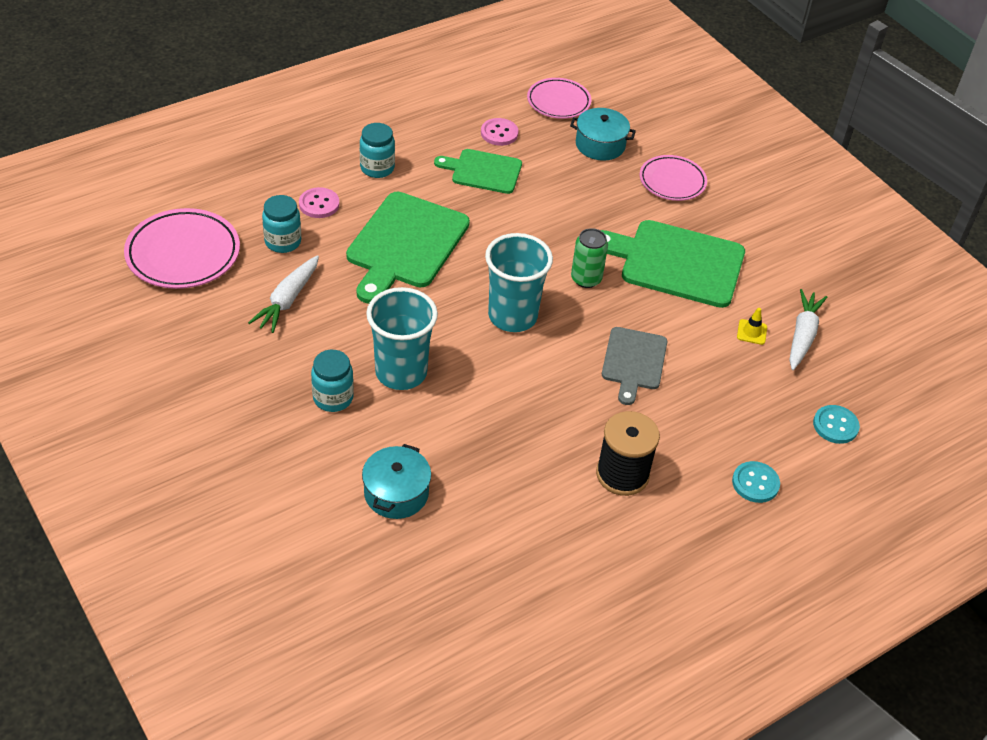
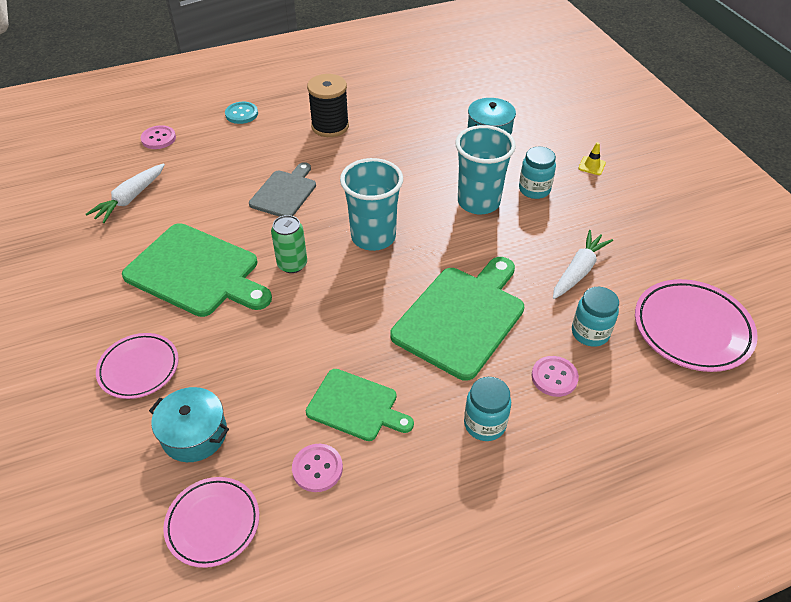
camera: 165 degrees left, 0 degrees up
(752, 332) = (171, 205): yellow traffic cone -> yellow traffic cone (591, 166)
(835, 425) = (158, 138): turquoise button -> pink button

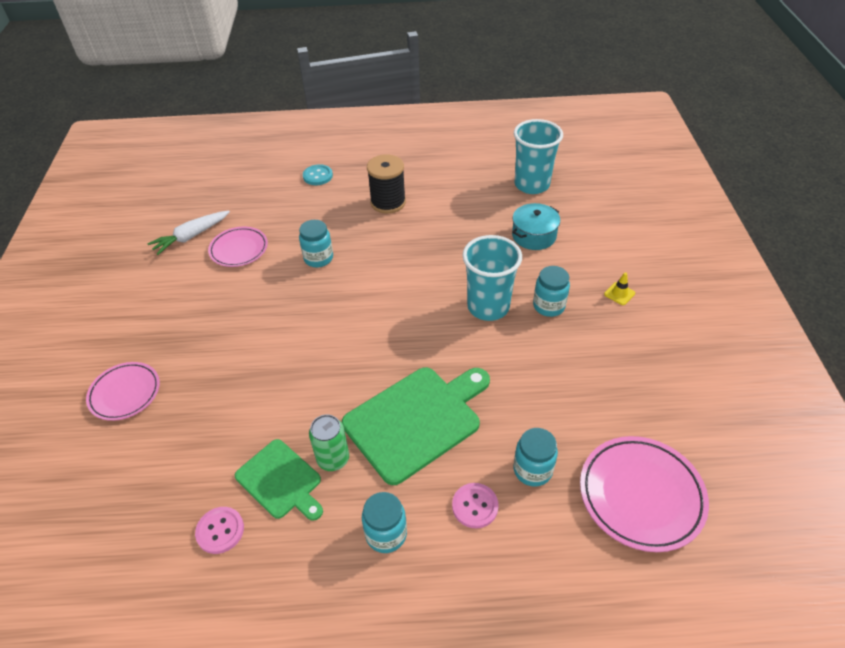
camera: 20 degrees right, 0 degrees up
(158, 138) = (239, 186): pink button -> none
(194, 434) = (138, 466): turquoise pot -> none
(196, 272) = (211, 316): green cutting board -> none
(213, 523) = (113, 554): pink plate -> pink plate (239, 249)
(284, 192) = (318, 258): grey cutting board -> turquoise jar
(292, 264) = (292, 329): green can -> green can (333, 459)
(373, 237) = (374, 319): turquoise cup -> turquoise cup (531, 185)
(578, 271) = (552, 401): white carrot -> none

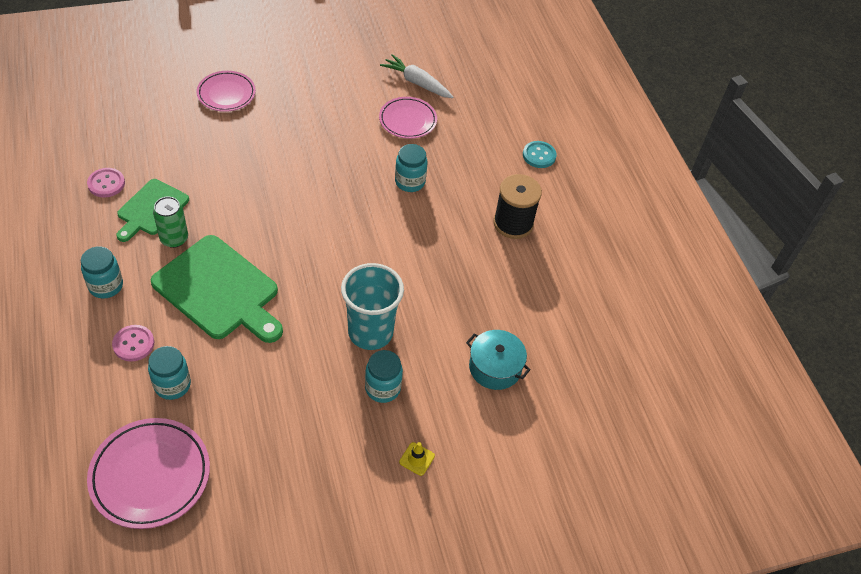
camera: 70 degrees right, 5 degrees up
(531, 185) = (591, 360): turquoise cup -> none

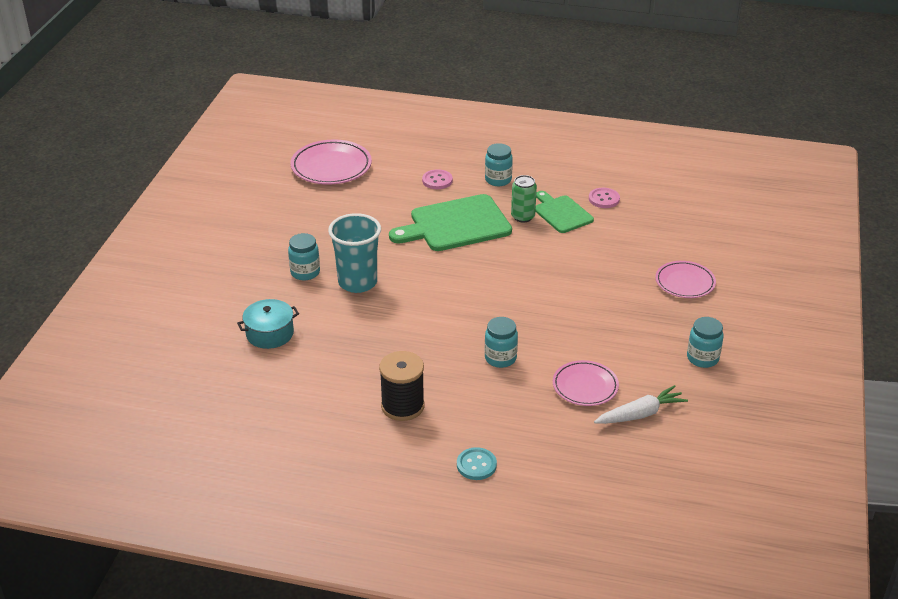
camera: 125 degrees right, 15 degrees down
(172, 385) = (390, 188): turquoise jar -> turquoise jar (702, 358)
(417, 459) = (237, 269): yellow traffic cone -> none

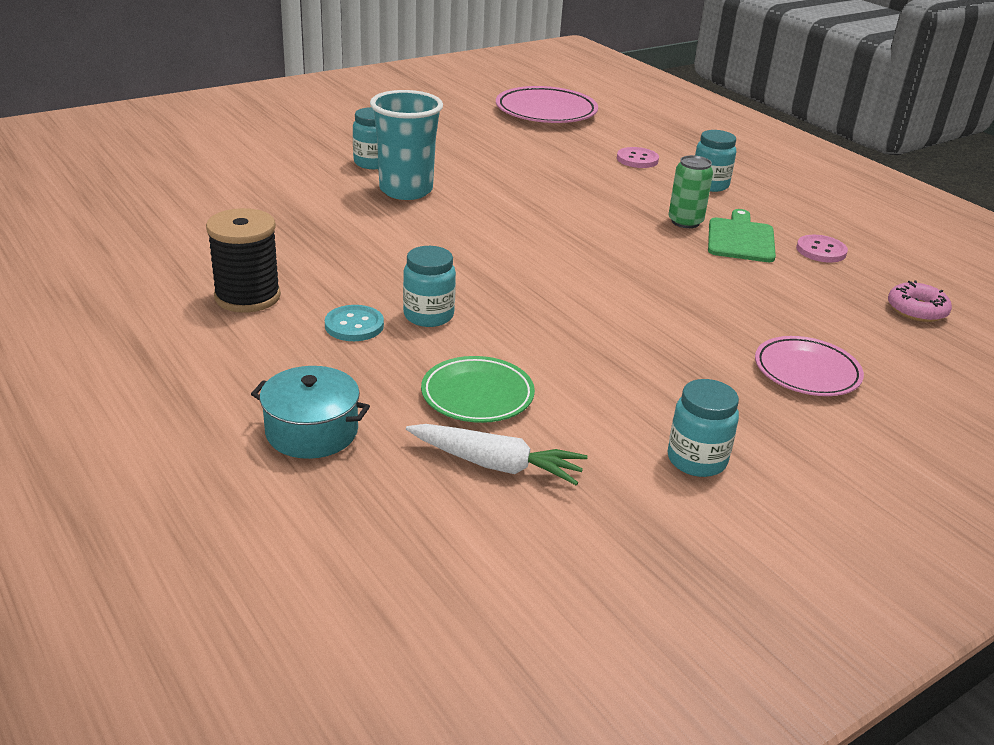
camera: 40 degrees right, 5 degrees down
(270, 334) = (252, 185): turquoise pot -> turquoise pot (312, 431)
(455, 225) = (593, 196): green cutting board -> none
(476, 465) = (209, 389): turquoise button -> turquoise button (354, 325)
(585, 386) = (477, 395): pink plate -> green plate
(682, 215) = (916, 310): none -> pink donut

